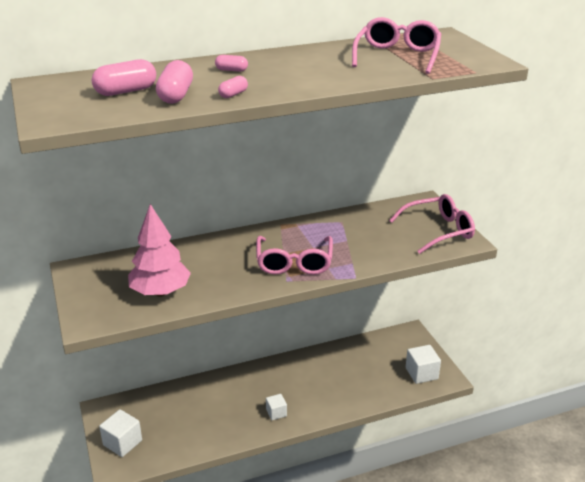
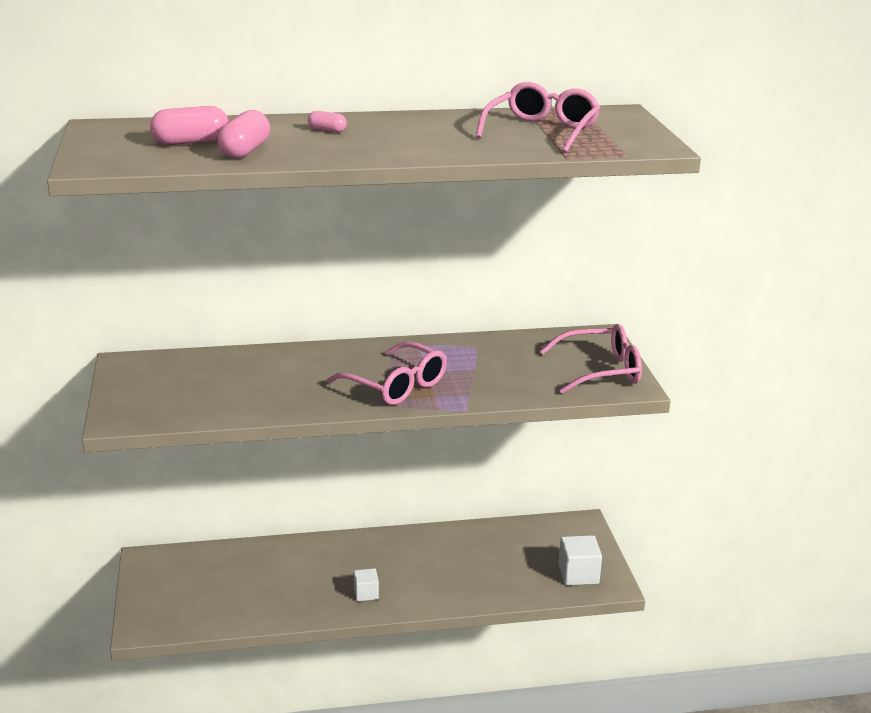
camera: 10 degrees right, 5 degrees down
(122, 443) = (160, 600): white cube -> none
(160, 292) = (216, 398): pink tree -> none
(233, 94) = (312, 155): pink capsule -> none
(294, 262) = (395, 385): pink glasses -> pink glasses turned 60 degrees counterclockwise

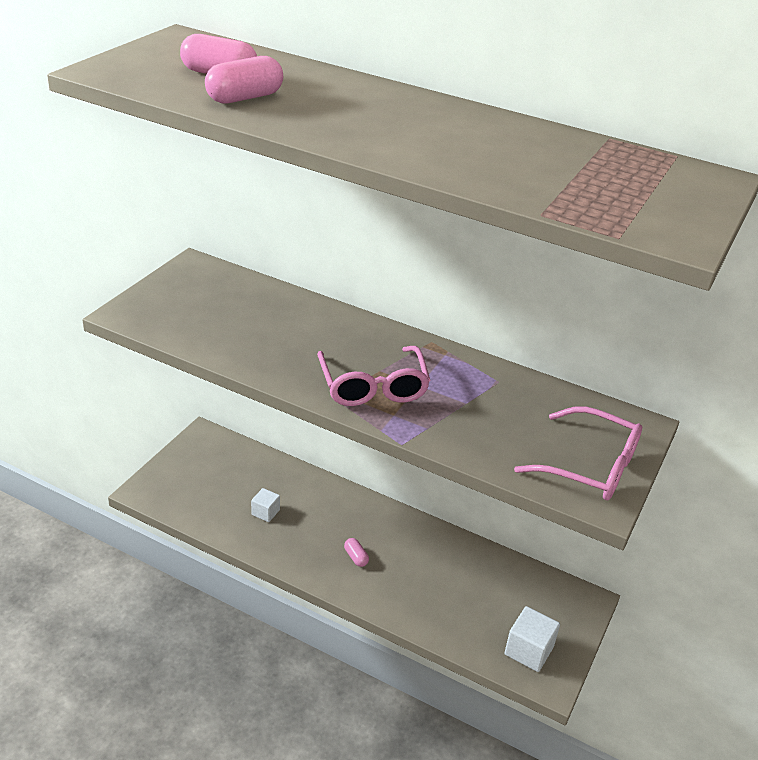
camera: 35 degrees right, 10 degrees up
(327, 130) = (358, 100): pink capsule -> pink capsule (356, 557)
(366, 593) = (327, 558): white cube -> white cube (265, 512)
(541, 131) = (573, 172): pink glasses -> none

